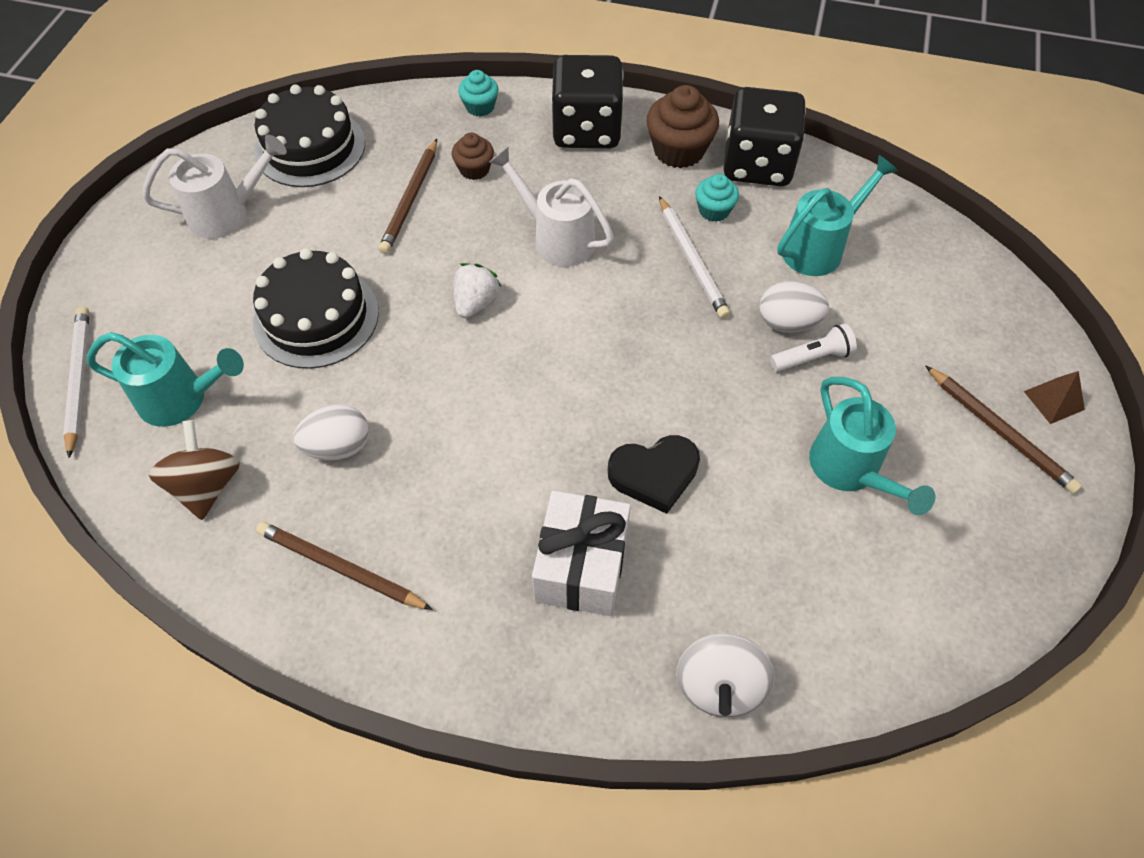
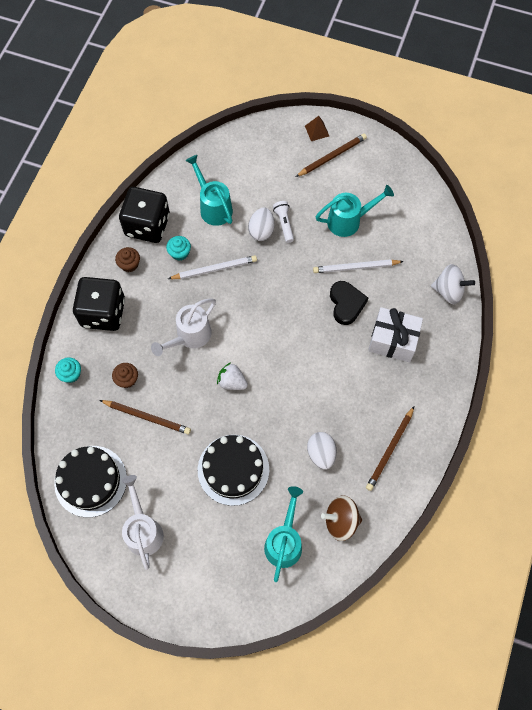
camera: 85 degrees left, 10 degrees up
(78, 380) = (266, 605): white pencil -> white pencil (356, 267)
(678, 150) = (129, 264): brown cupcake -> brown cupcake, size x0.58

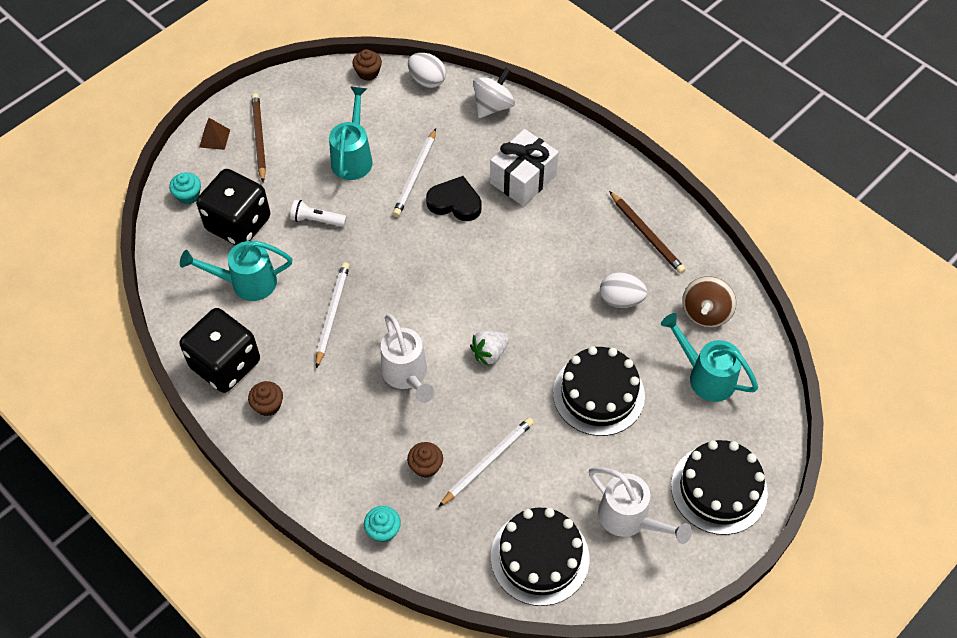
camera: 65 degrees left, 10 degrees down
(103, 313) = (318, 460): black dice -> black dice (238, 224)
(143, 530) = (629, 519): white watering can -> white watering can turned 150 degrees counterclockwise
(147, 417) = (487, 462): brown pencil -> white pencil
(179, 253) = (287, 343): turquoise cupcake -> turquoise cupcake (188, 195)
(193, 585) = (719, 489): none -> black cake
(261, 231) = (311, 246): white egg -> white egg (427, 80)
(429, 195) = (368, 73): none -> brown cupcake

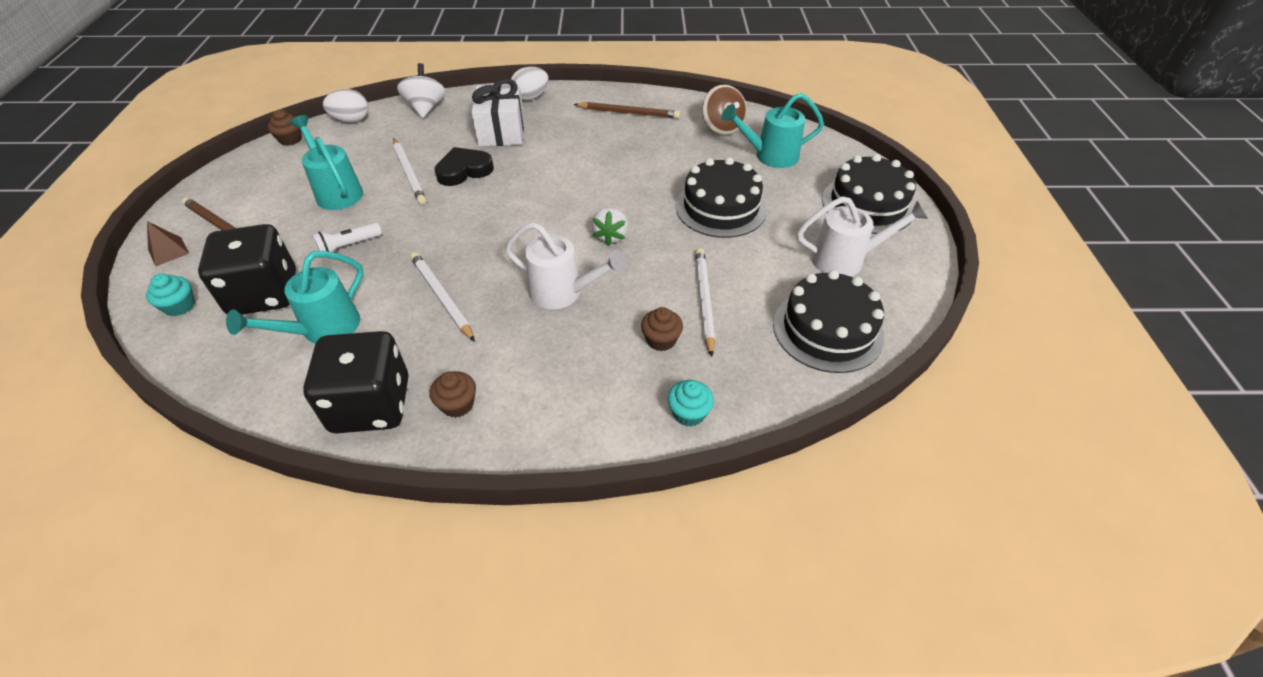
camera: 45 degrees left, 10 degrees down
(621, 300) = (660, 152): white egg -> white egg (531, 97)

